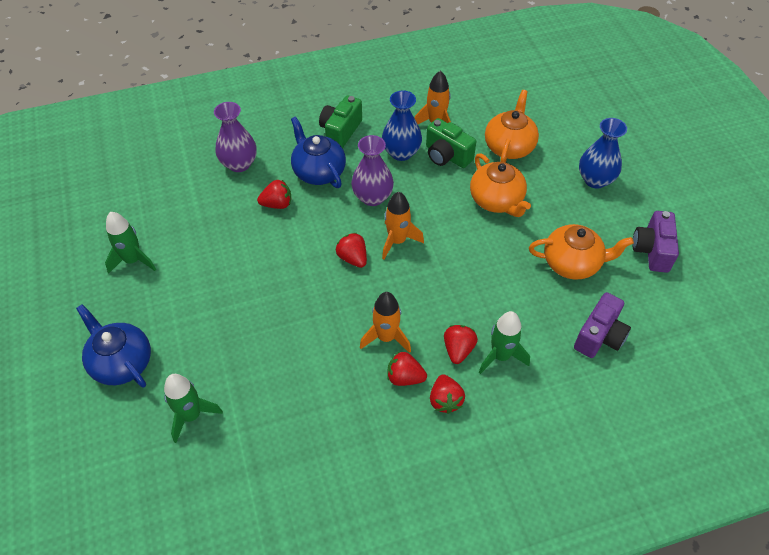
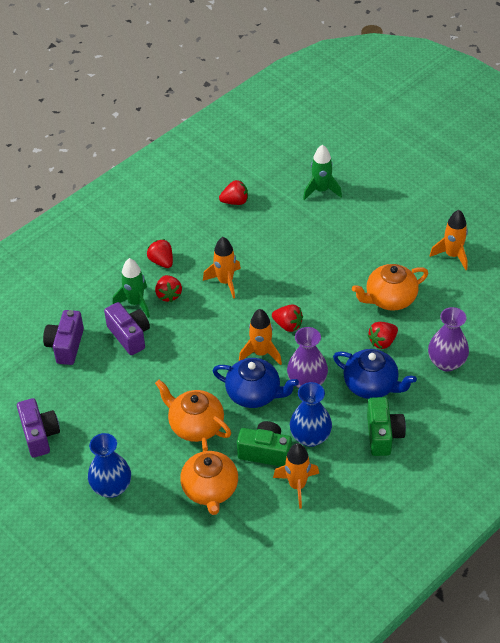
camera: 155 degrees right, 5 degrees down
(122, 362) = (393, 197): blue teapot -> blue teapot (254, 394)
(133, 260) = (452, 255): green rocket -> orange rocket
(405, 377) = (197, 263): red strawberry -> red strawberry (235, 201)
(523, 318) = (129, 335): none -> purple camera
(572, 263) = (106, 395): orange teapot -> orange teapot (390, 299)

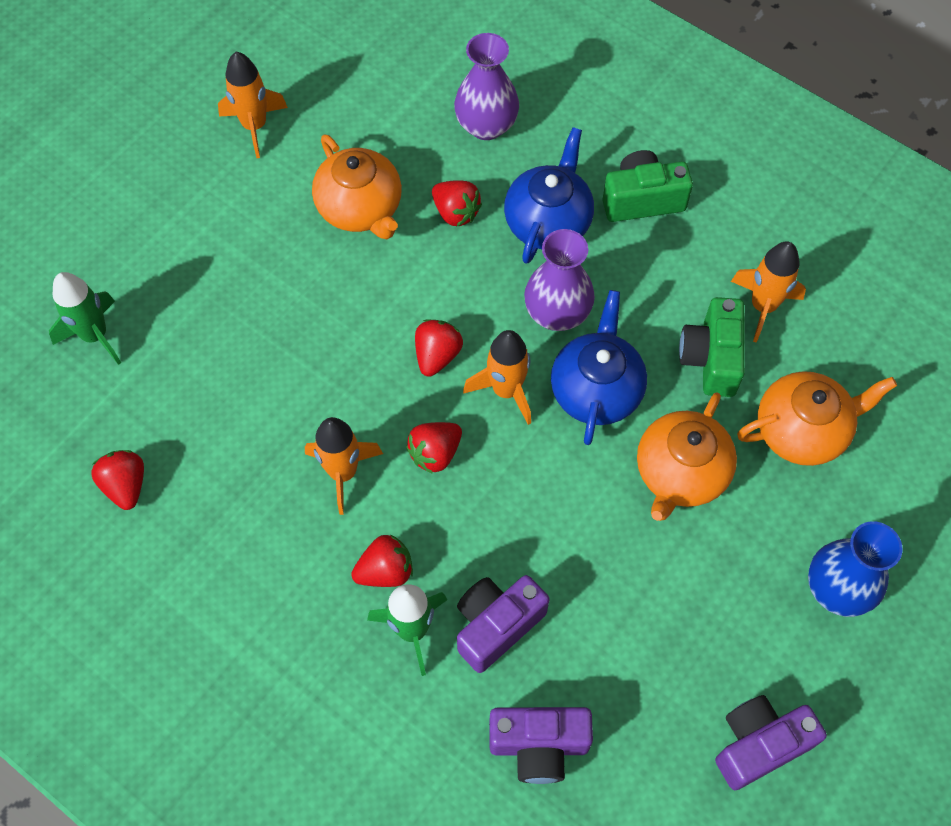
camera: 100 degrees left, 15 degrees up
(161, 261) = (298, 600): red strawberry -> red strawberry (435, 453)
(310, 437) = (667, 297): blue vase -> none

